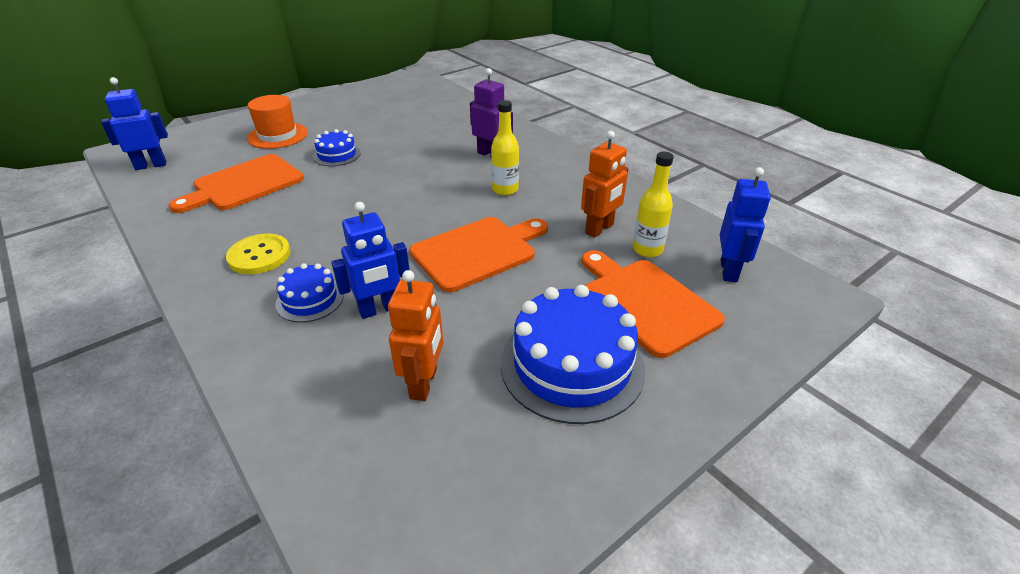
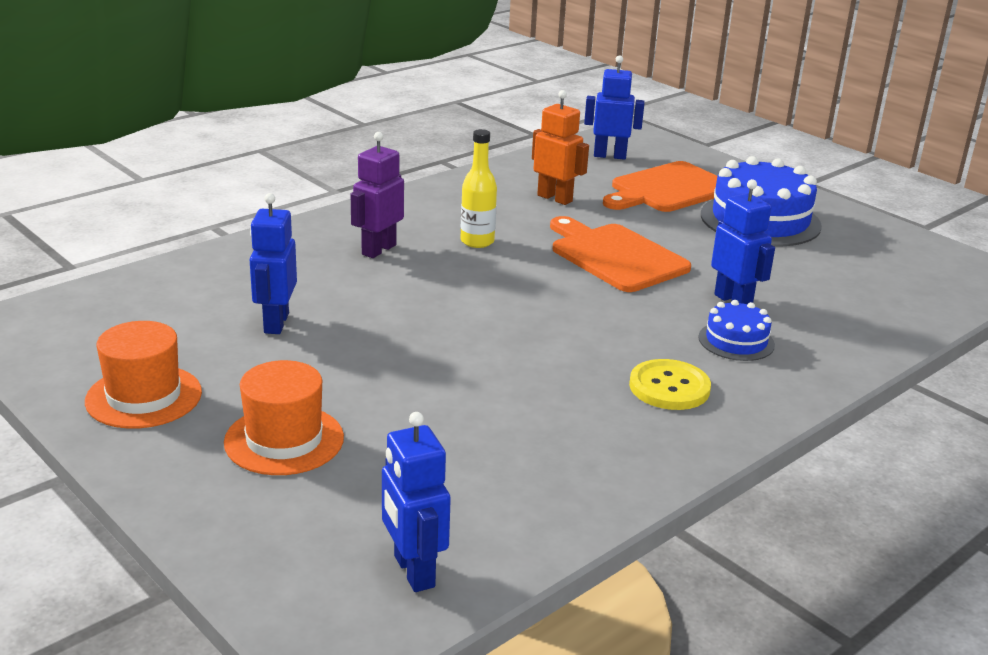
camera: 95 degrees left, 10 degrees down
(244, 184) = (481, 439): orange cutting board -> none
(334, 106) = (144, 397): none -> orange hat
(337, 155) = (374, 367): blue cake -> none
(396, 129) = (275, 323): none -> blue robot
(424, 383) = (815, 275): orange robot -> none
(647, 250) = (586, 181): yellow bottle -> none

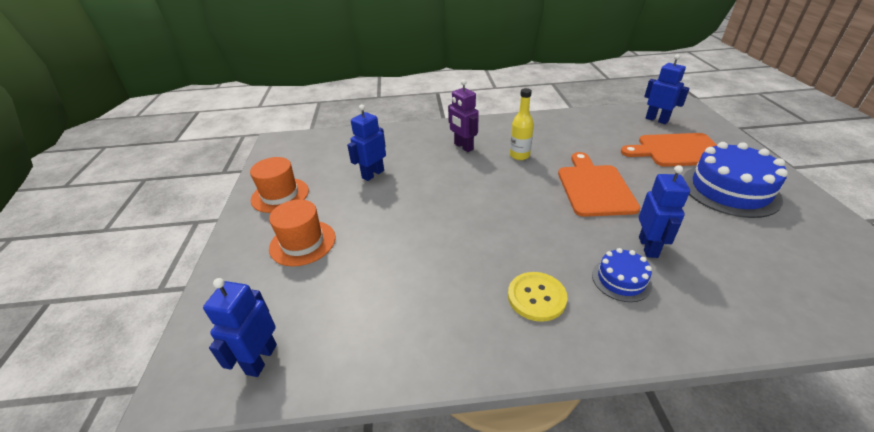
camera: 40 degrees right, 10 degrees up
(378, 250) = (463, 147): purple robot -> purple robot turned 105 degrees counterclockwise
(555, 198) = (593, 139): orange robot -> none

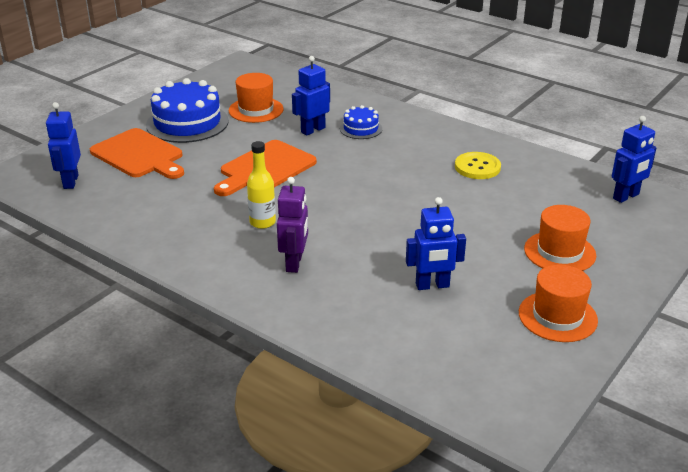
camera: 140 degrees left, 5 degrees down
(536, 297) = (423, 145): yellow button -> yellow button (477, 167)
(735, 238) = (256, 110): none -> orange hat

